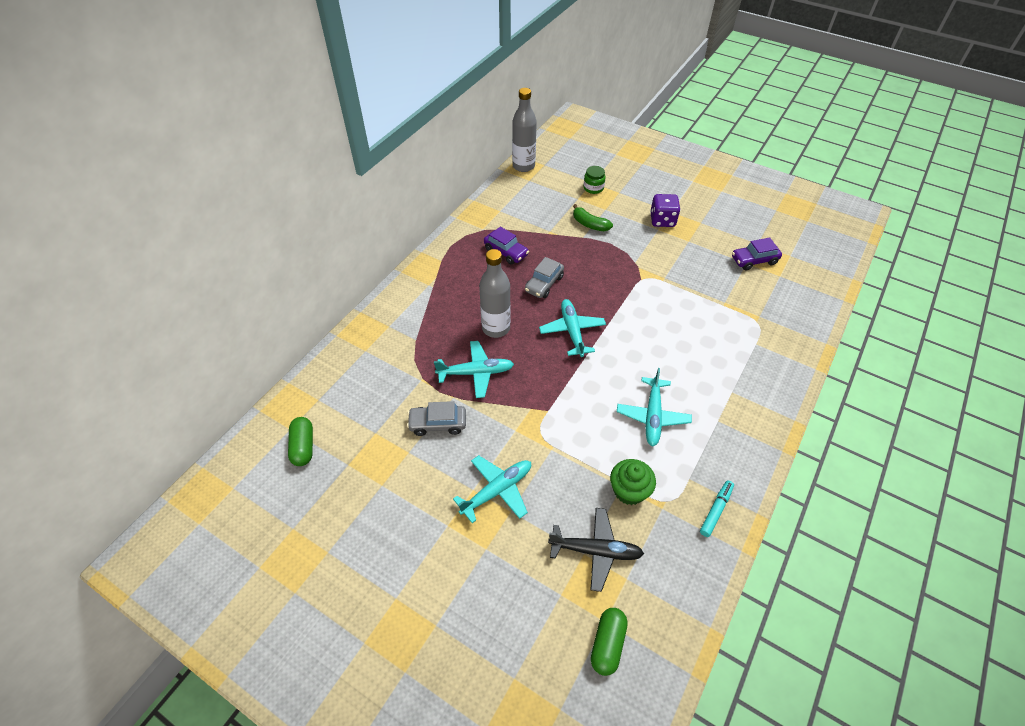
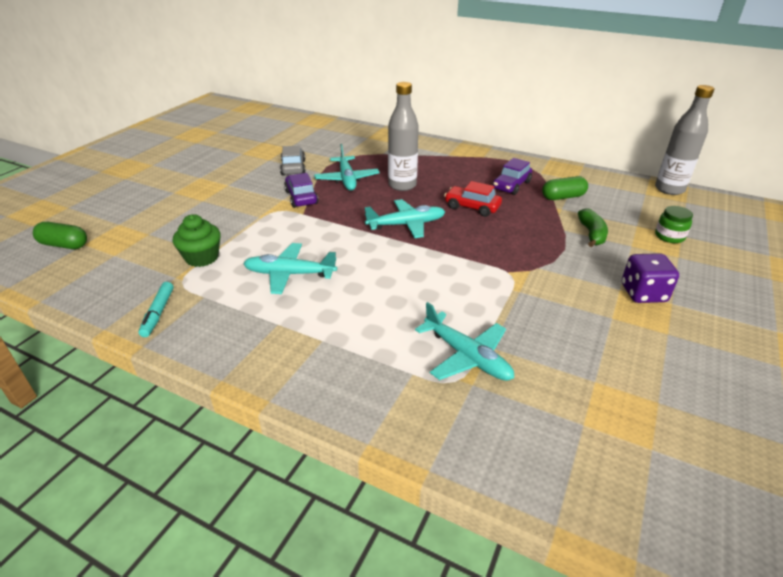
camera: 85 degrees right, 15 degrees down
(303, 446) = (280, 128): green capsule -> green capsule (563, 197)
(497, 490) = (223, 194): turquoise plane -> turquoise plane (466, 356)
(544, 284) = (472, 207): grey car -> red car
(589, 224) = (591, 234): green banana -> green banana turned 150 degrees clockwise
(595, 551) = (148, 239): black plane -> none
(715, 510) = (158, 313): turquoise marker -> turquoise marker turned 60 degrees clockwise
(754, 260) = (607, 391): purple car -> purple car (301, 197)

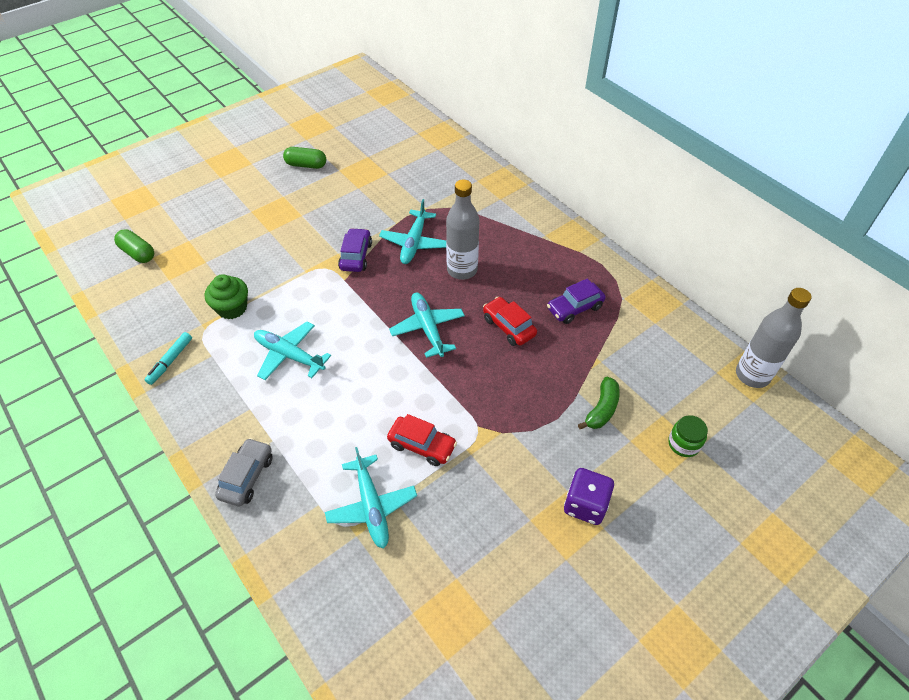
camera: 25 degrees right, 15 degrees up
(293, 168) = (374, 208): grey car -> grey car (247, 477)
(406, 225) = (428, 328): turquoise plane -> turquoise plane turned 120 degrees counterclockwise
(472, 298) = (422, 445): none -> red car
(563, 197) = (617, 345): green capsule -> green capsule (306, 165)

